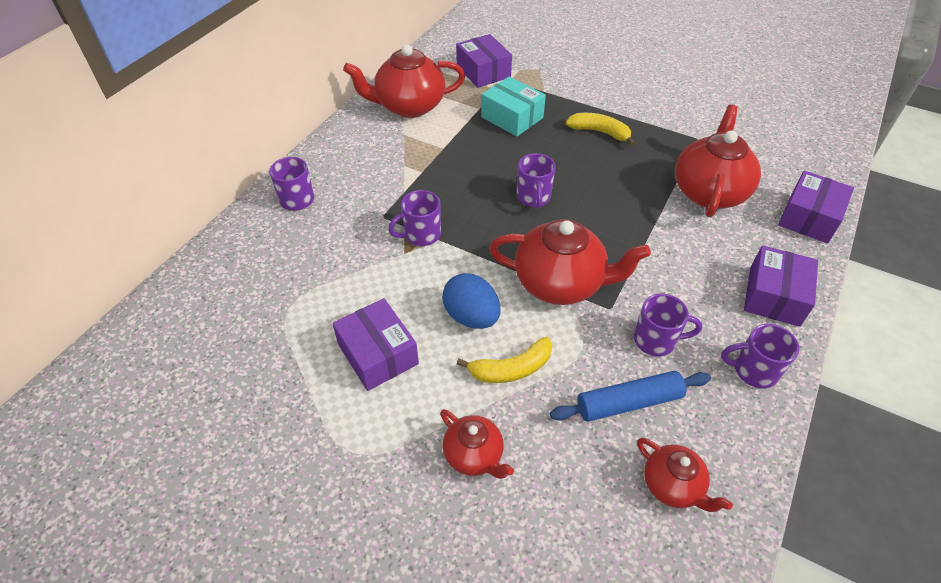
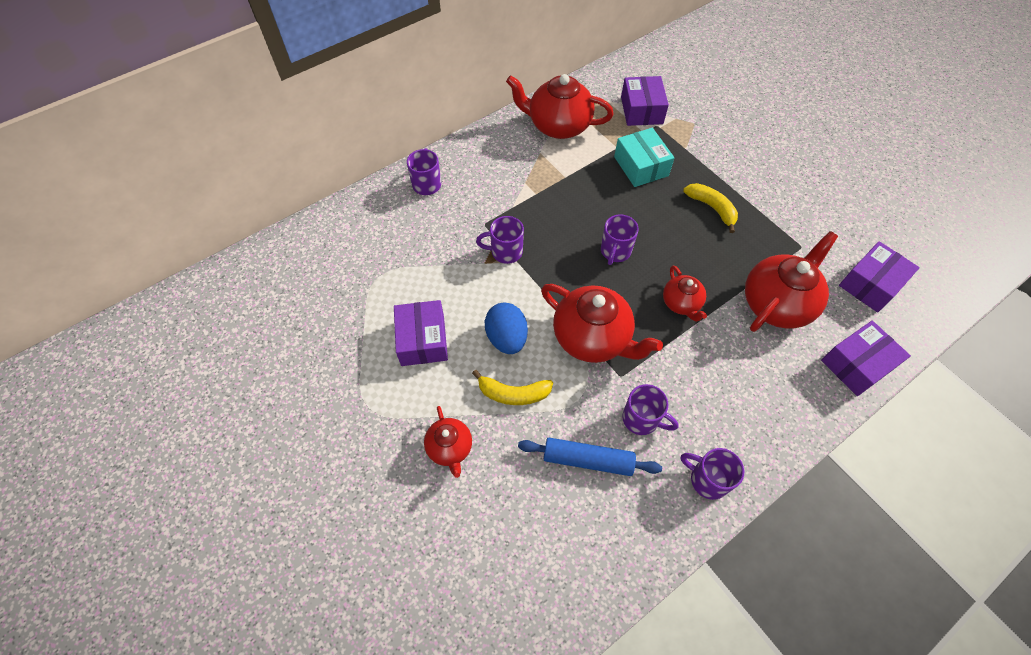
camera: 25 degrees right, 10 degrees up
(672, 485) = (581, 538): red teapot -> red teapot (681, 303)
(774, 296) = (770, 424): purple box -> purple box (870, 284)

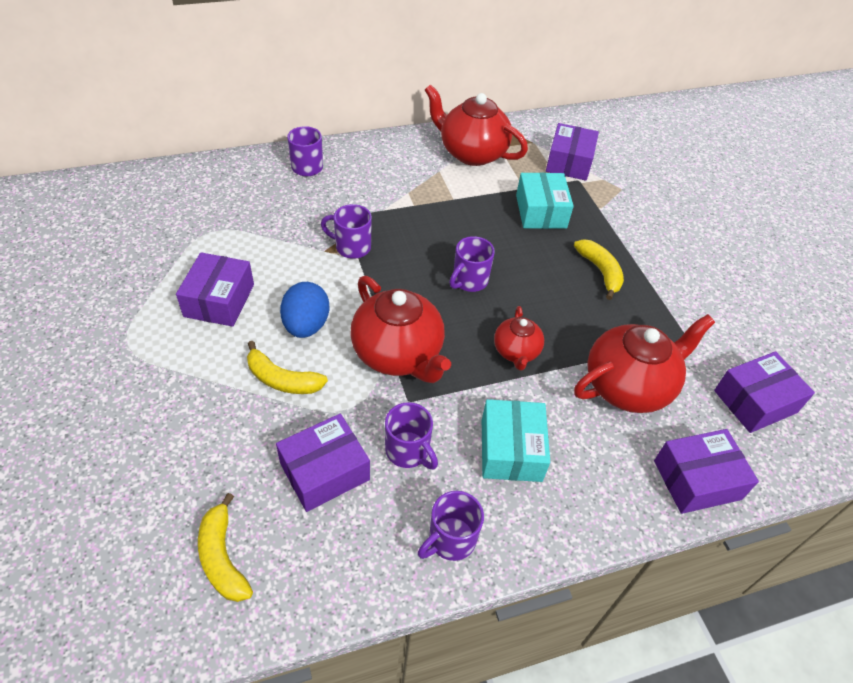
camera: 15 degrees right, 10 degrees down
(450, 448) = (185, 409): red teapot -> none
(548, 559) = (222, 557): none -> yellow banana
(587, 460) = (324, 471): blue rolling pin -> purple box
(707, 479) = (450, 540): purple mug -> purple mug turned 90 degrees counterclockwise
(716, 389) = (511, 450): none -> turquoise box

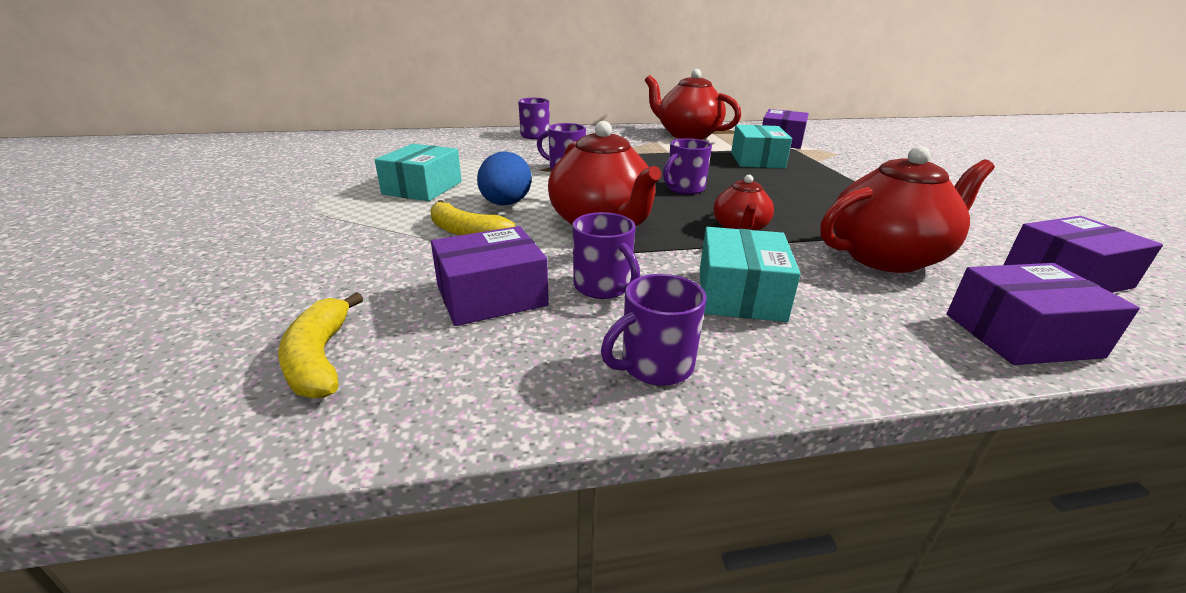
camera: 10 degrees right, 20 degrees down
(219, 300) = (423, 188): purple box -> turquoise box
(600, 271) = (827, 190): yellow banana -> none

